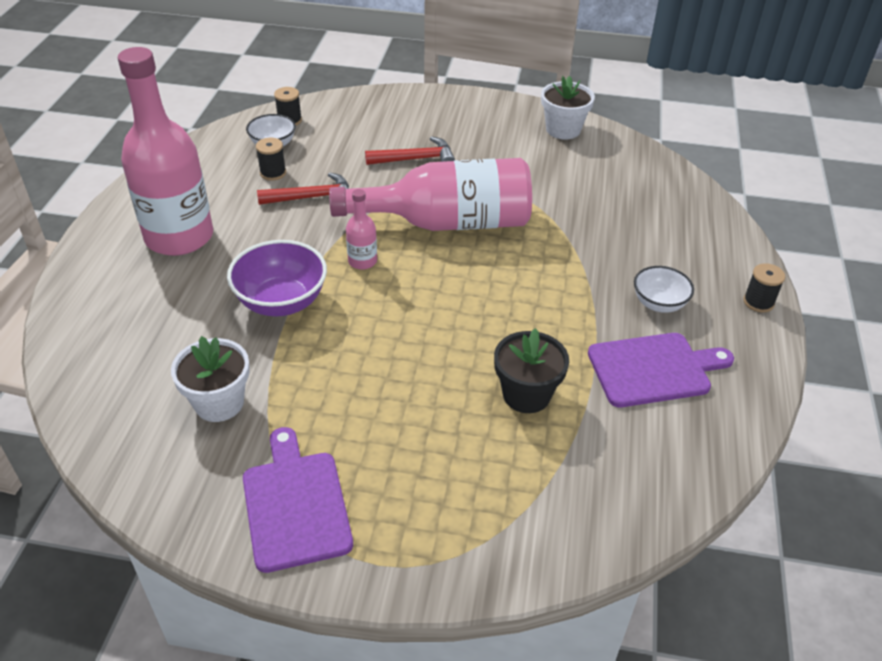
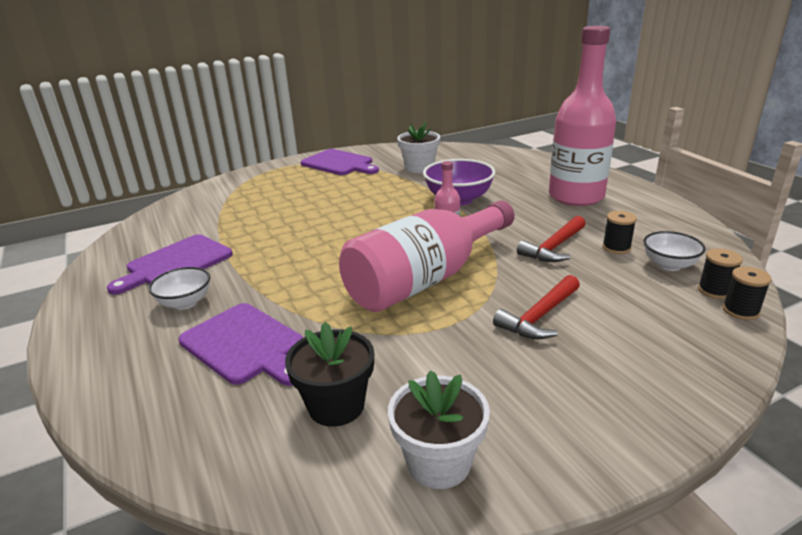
camera: 145 degrees right, 15 degrees down
(526, 395) = (261, 223): black flower pot -> black flower pot (336, 406)
(626, 237) = (245, 345): none -> purple cutting board
(758, 302) = (78, 345): black spool -> black spool (740, 311)

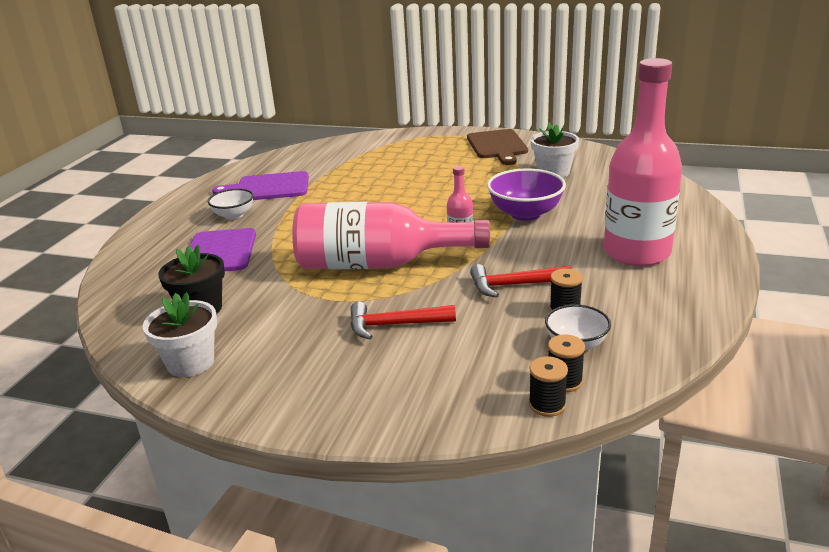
camera: 45 degrees right, 0 degrees up
(339, 163) = (497, 146): purple cutting board -> brown cutting board

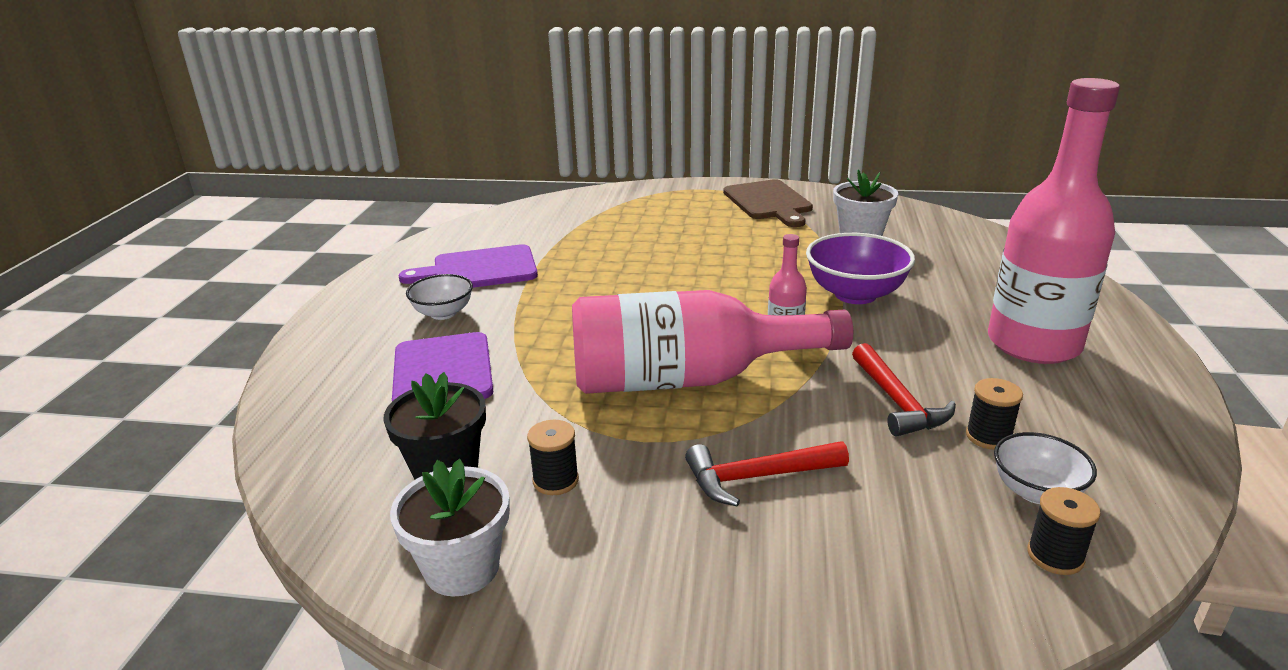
camera: 10 degrees left, 0 degrees up
(514, 285) = (897, 402): red hammer -> red hammer turned 90 degrees counterclockwise
(547, 405) = (1053, 600): black spool -> black spool (555, 480)

